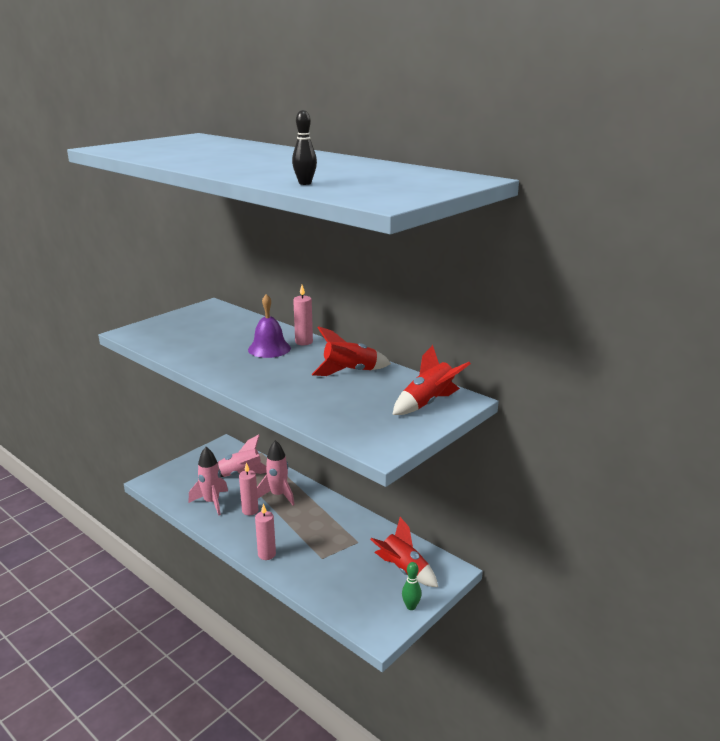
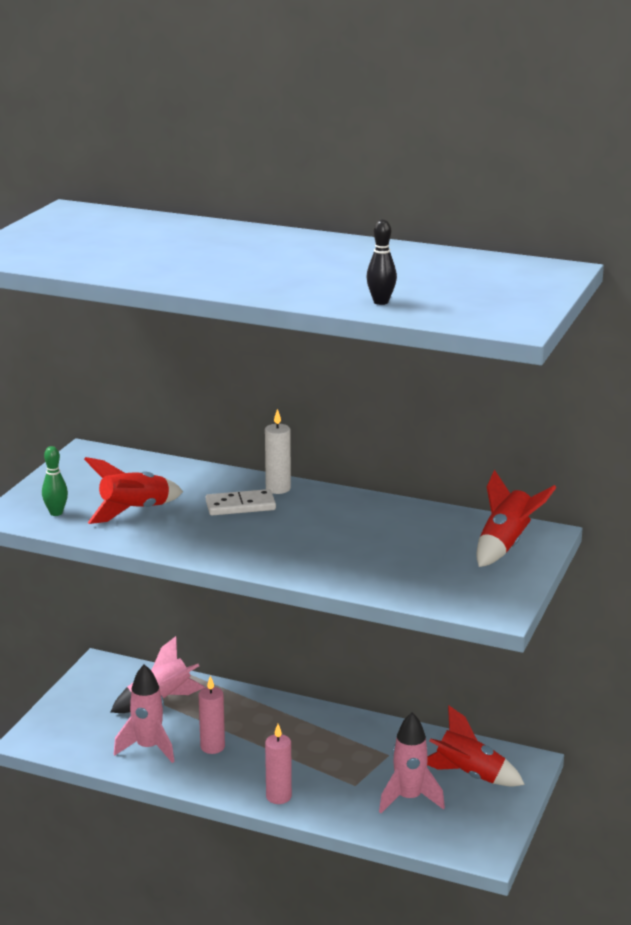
camera: 20 degrees left, 0 degrees up
(269, 348) = (240, 506): purple bell -> white domino
(278, 495) = (237, 719): pink rocket -> pink rocket (409, 799)
(304, 342) = (278, 488): pink candle -> white candle
(350, 372) = (377, 521): red rocket -> red rocket (134, 511)
(411, 606) = (504, 814): green bowling pin -> green bowling pin (56, 513)

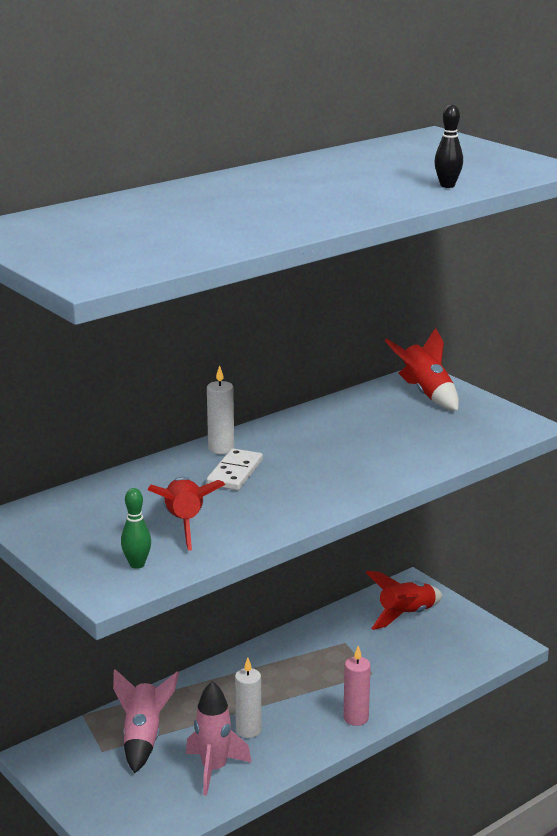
camera: 60 degrees left, 0 degrees up
(212, 747) = (248, 730): pink candle -> white candle
(409, 799) = (413, 654): pink rocket -> none

